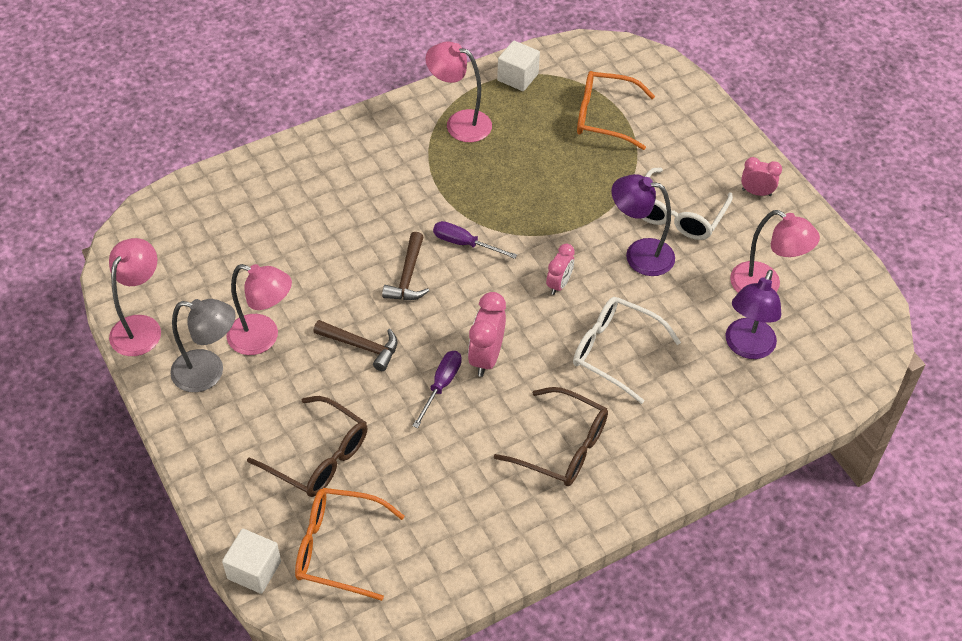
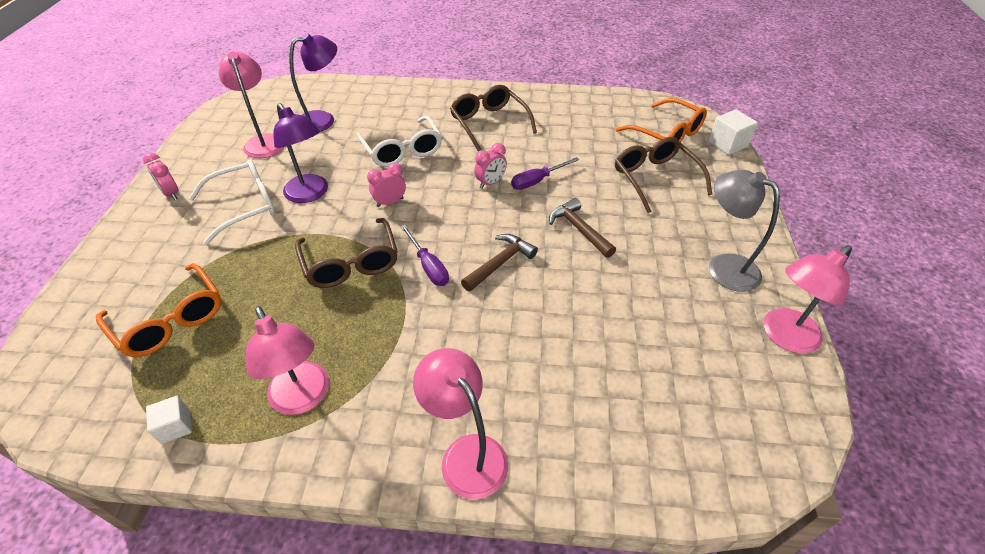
camera: 145 degrees left, 5 degrees down
(263, 338) = (662, 272): pink lamp -> pink lamp (466, 454)
(486, 357) = (490, 183): pink clock -> pink clock, size x0.65
(517, 77) = (175, 426): white cube -> white cube, size x0.66
(528, 215) = (351, 263): none -> brown glasses

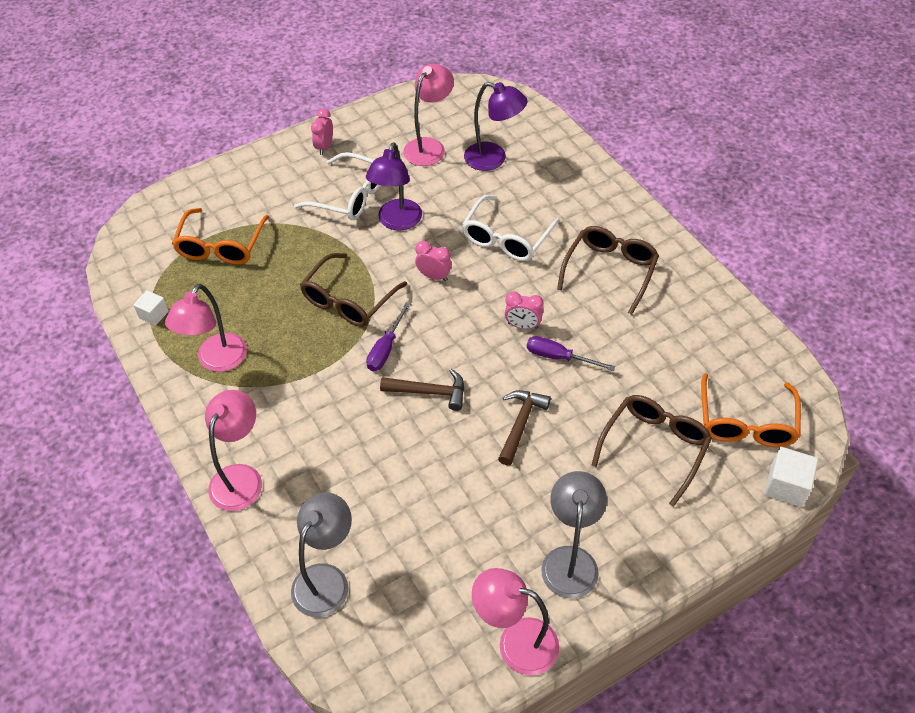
camera: 55 degrees right, 5 degrees up
(642, 441) = (326, 579): none -> grey lamp

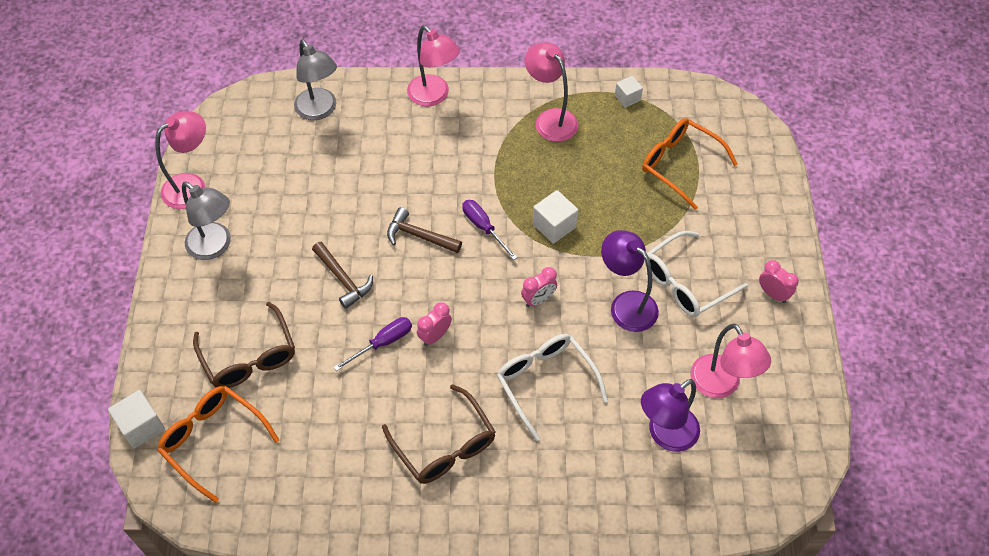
camera: 120 degrees right, 5 degrees up
(348, 300) = (554, 226): brown glasses -> white cube
(430, 392) = (419, 236): brown hammer -> brown hammer turned 75 degrees clockwise

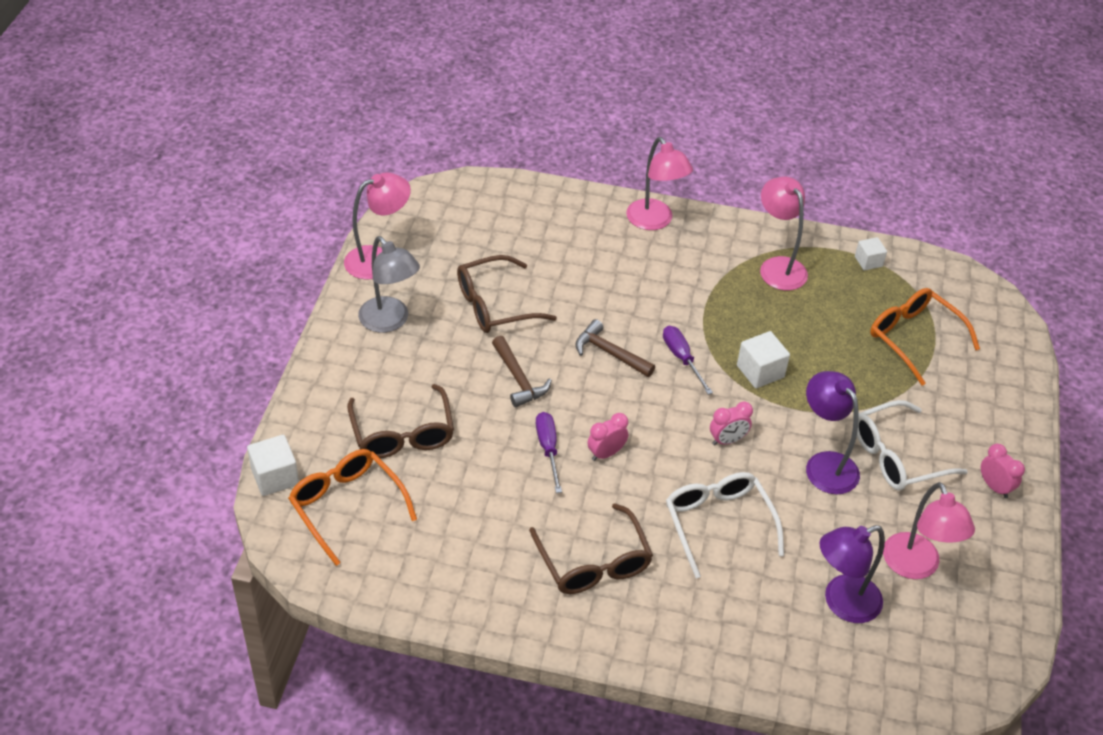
camera: 10 degrees right, 10 degrees down
(307, 210) = (494, 305): none -> brown glasses
(320, 111) = (528, 213): grey lamp -> none
(383, 343) = (548, 449): purple screwdriver -> purple screwdriver turned 75 degrees counterclockwise

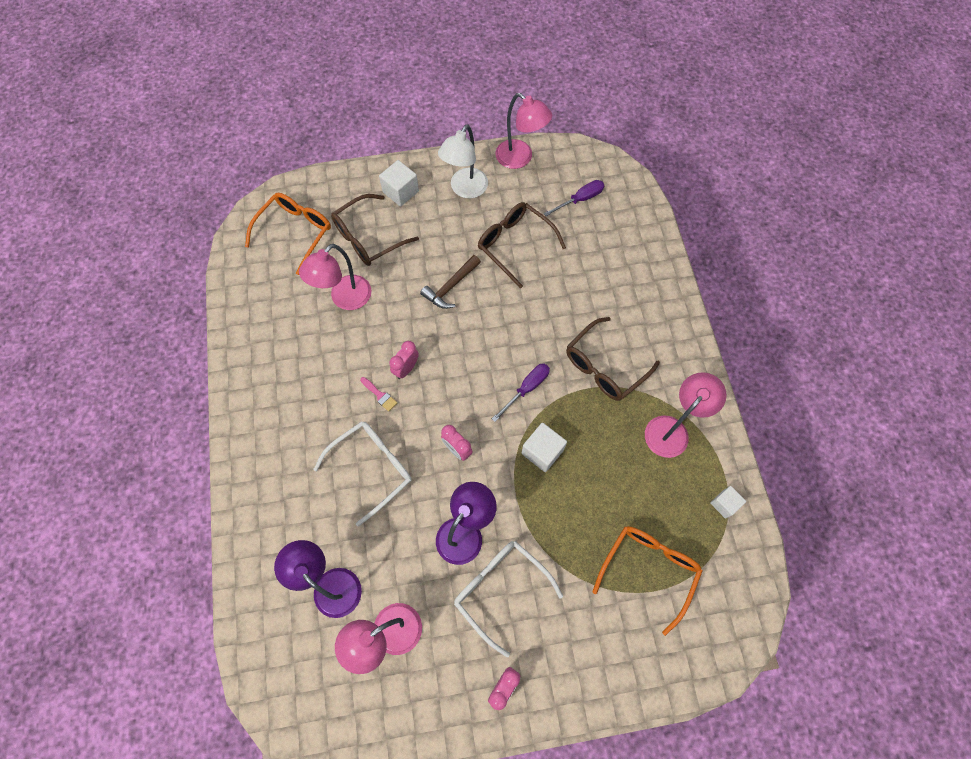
camera: 70 degrees right, 20 degrees up
(275, 477) = (303, 185): white cube -> white cube (400, 192)
(390, 321) = (465, 189): grey lamp -> white lamp
(548, 449) = (394, 330): purple screwdriver -> purple screwdriver (580, 199)
(593, 562) = (304, 395): brown glasses -> brown glasses (604, 367)
(606, 453) = (406, 368): pink clock -> pink clock turned 90 degrees counterclockwise
(609, 353) = (506, 336): brown hammer -> none
(628, 488) = (380, 395): none -> pink brush
(654, 221) = (668, 318): pink lamp -> pink lamp (345, 299)

